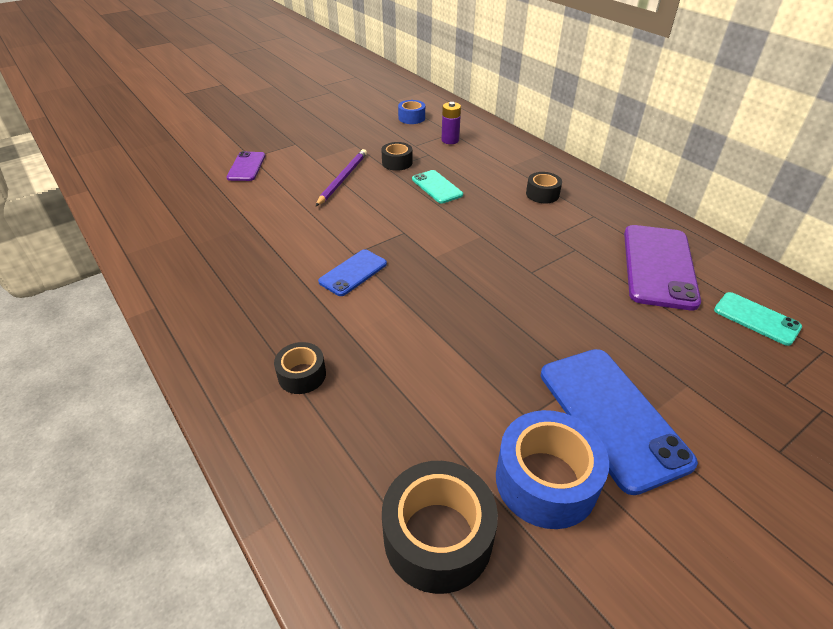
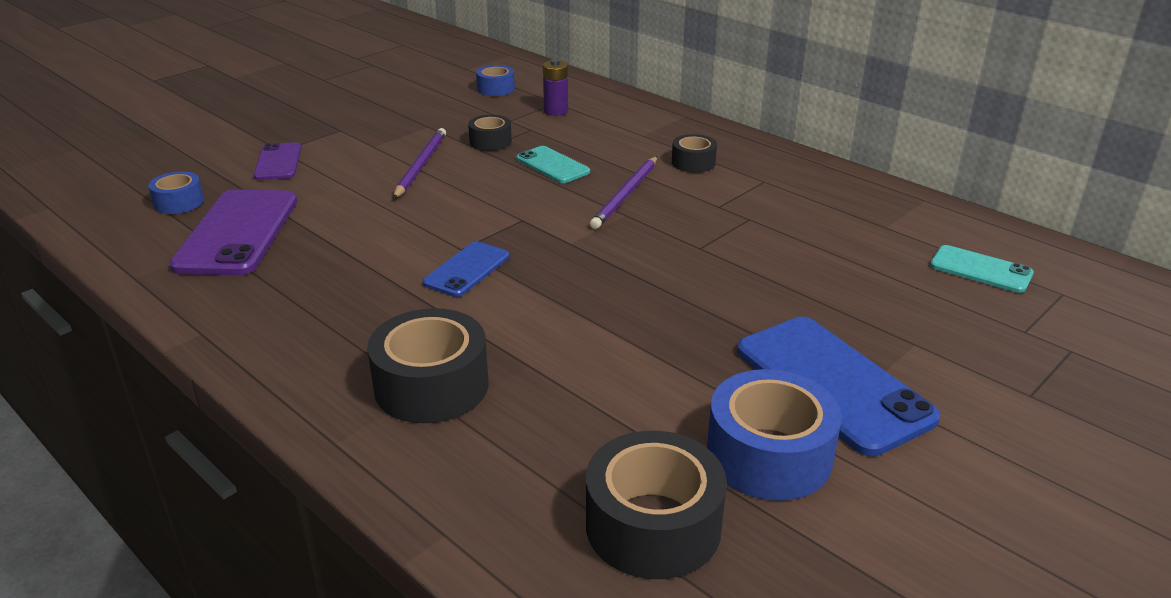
camera: 10 degrees left, 10 degrees down
(172, 194) = (179, 202): none -> blue tape
(302, 375) = (431, 385): black tape -> black tape, size x1.79
(485, 218) = (626, 195): none -> purple pencil
(658, 266) = (855, 227): purple phone -> purple phone (237, 233)

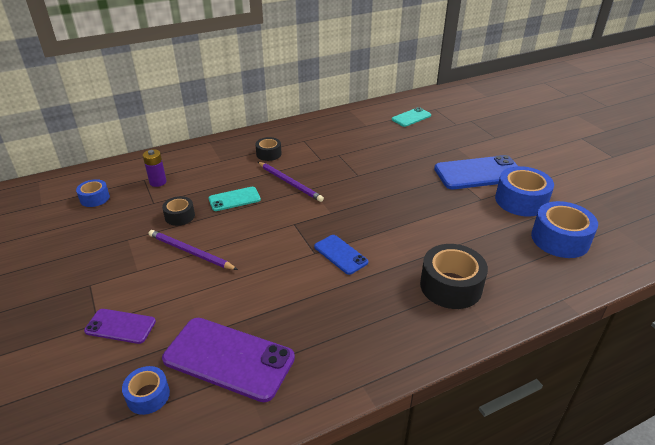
camera: 70 degrees left, 5 degrees up
(653, 525) = (560, 239): black tape -> blue tape

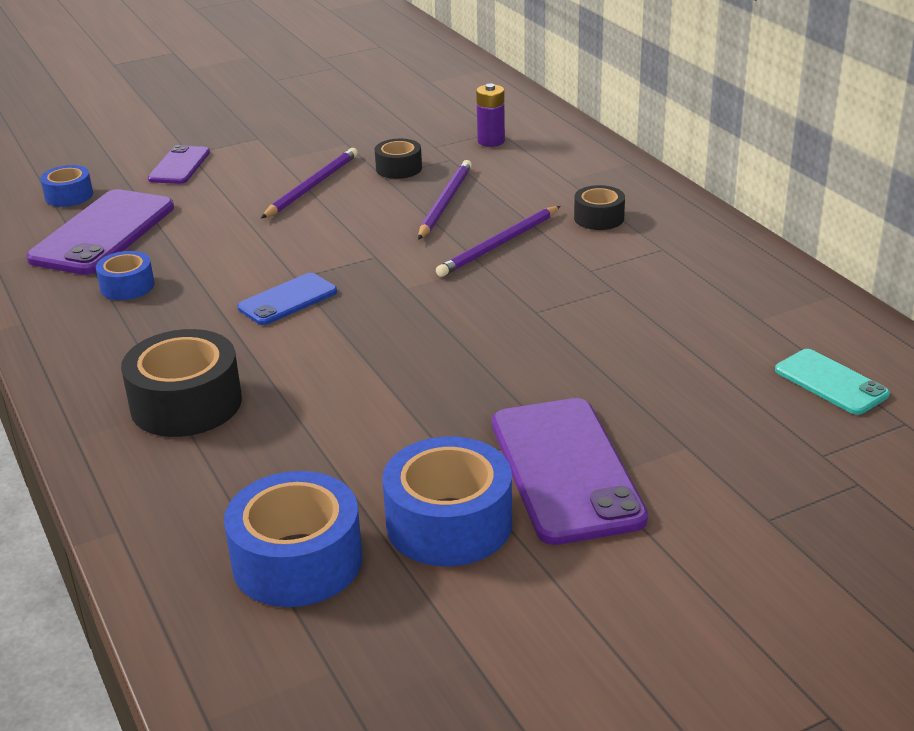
camera: 90 degrees right, 5 degrees down
(95, 198) = (444, 108): blue tape -> blue tape (127, 286)
(234, 199) = (445, 202): turquoise phone -> purple pencil
(479, 173) = (565, 470): blue phone -> purple phone

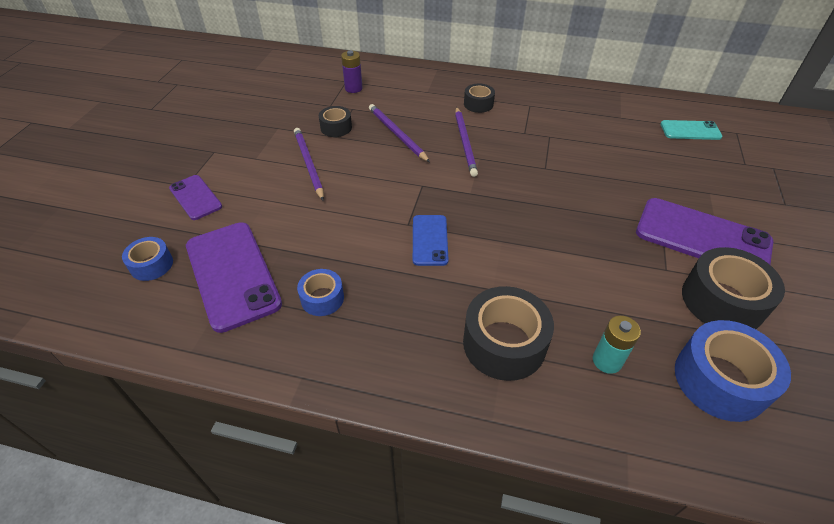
camera: 50 degrees left, 15 degrees up
(236, 474) = (607, 361): none -> turquoise battery
(449, 523) = (722, 301): blue tape -> black tape

